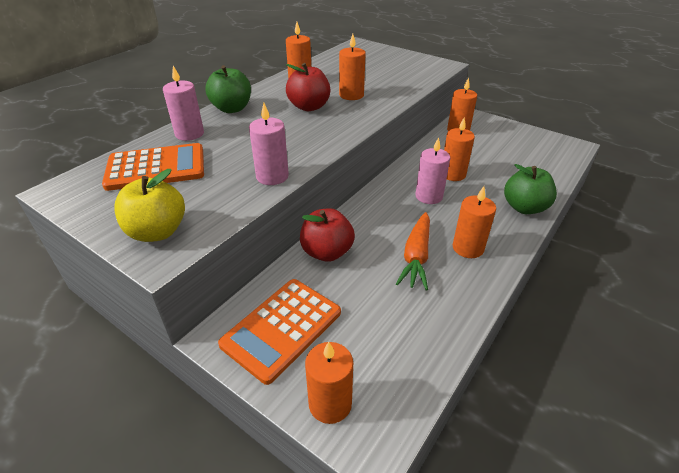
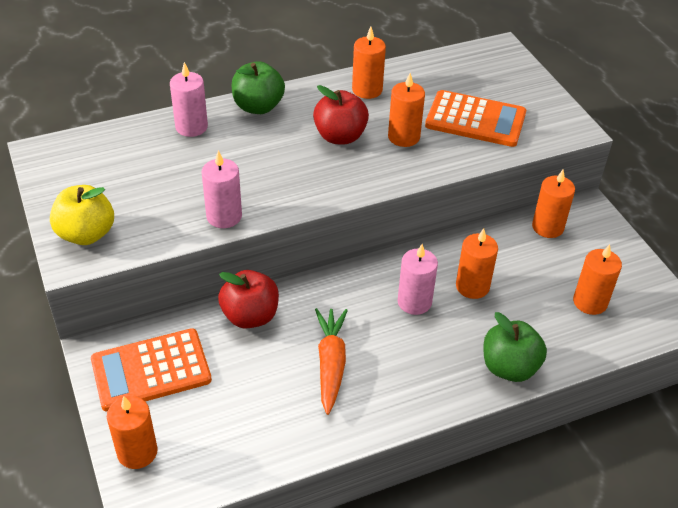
camera: 30 degrees right, 5 degrees up
(156, 168) = (132, 160): orange calculator -> orange calculator (475, 120)
(416, 256) = (331, 364): orange carrot -> orange carrot turned 135 degrees clockwise
(468, 248) = (392, 381): orange candle -> orange candle (590, 302)

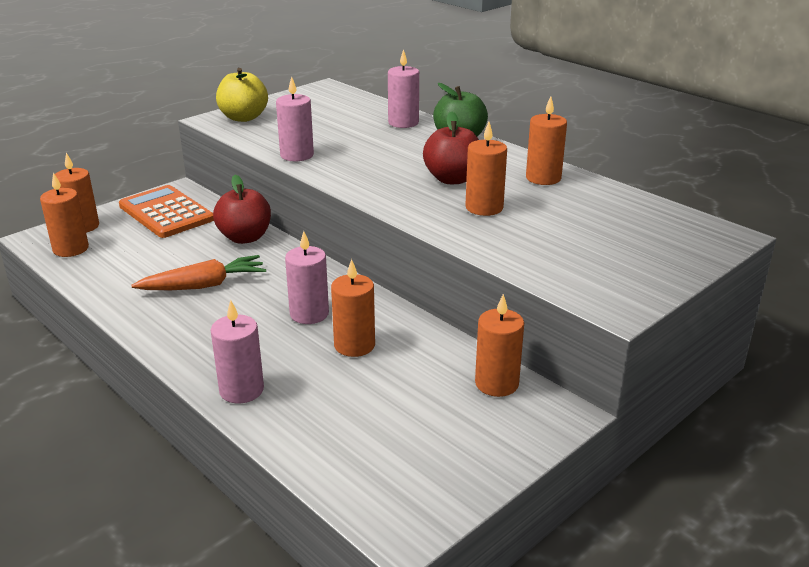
camera: 70 degrees right, 15 degrees down
(475, 120) = (559, 240): orange calculator -> none
(509, 367) = (241, 390): green apple -> pink candle
(590, 302) = (382, 437): orange candle -> orange candle (71, 249)

